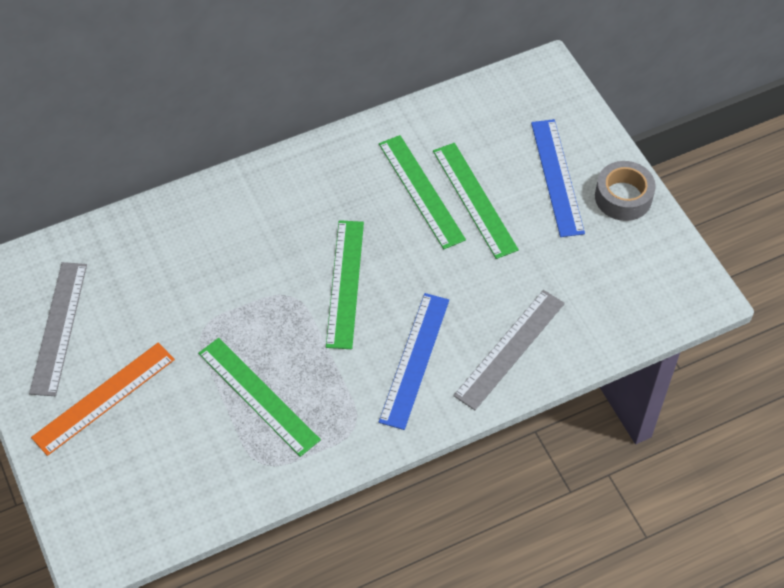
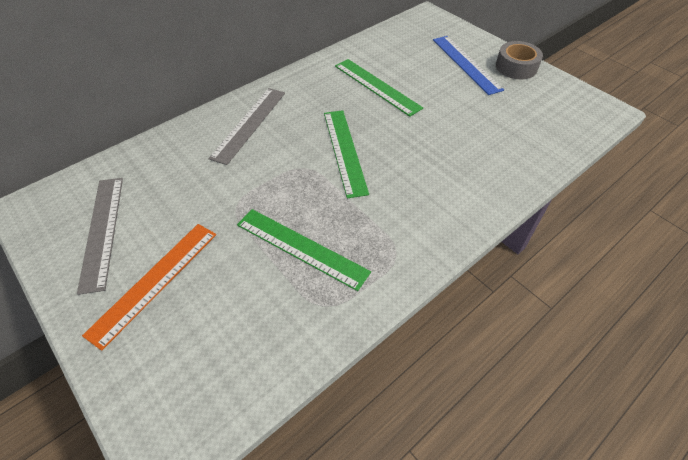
camera: 15 degrees left, 5 degrees down
(415, 360) = (423, 192): blue ruler -> none
(474, 199) = (417, 85): green ruler -> none
(510, 349) = (493, 169): grey ruler -> grey ruler (249, 124)

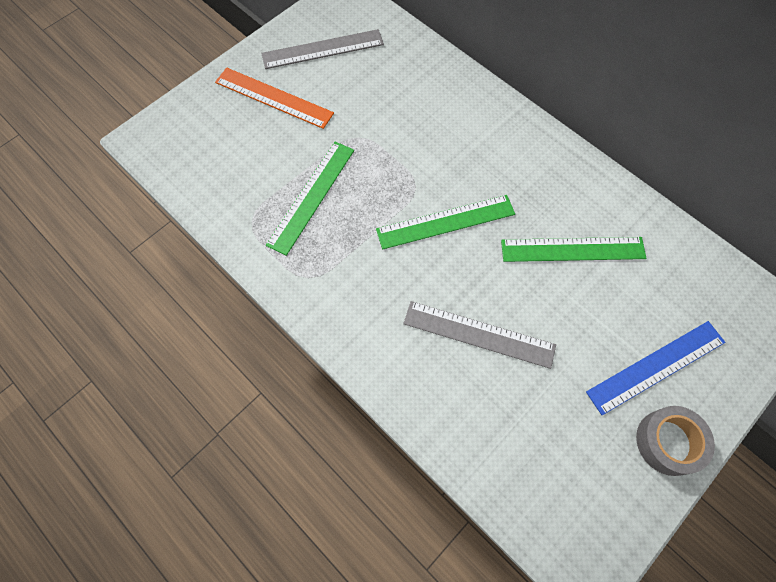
camera: 85 degrees right, 15 degrees up
(249, 124) = (475, 127): grey ruler -> grey ruler (478, 334)
(377, 86) = (572, 249): green ruler -> green ruler turned 45 degrees clockwise

